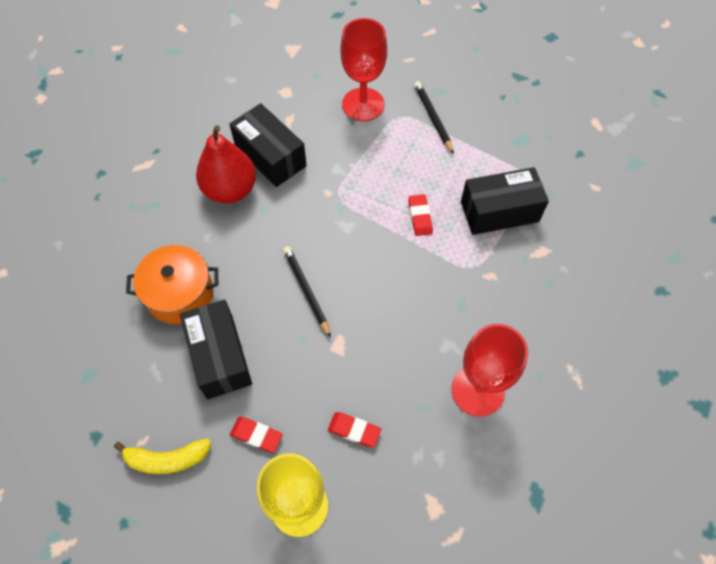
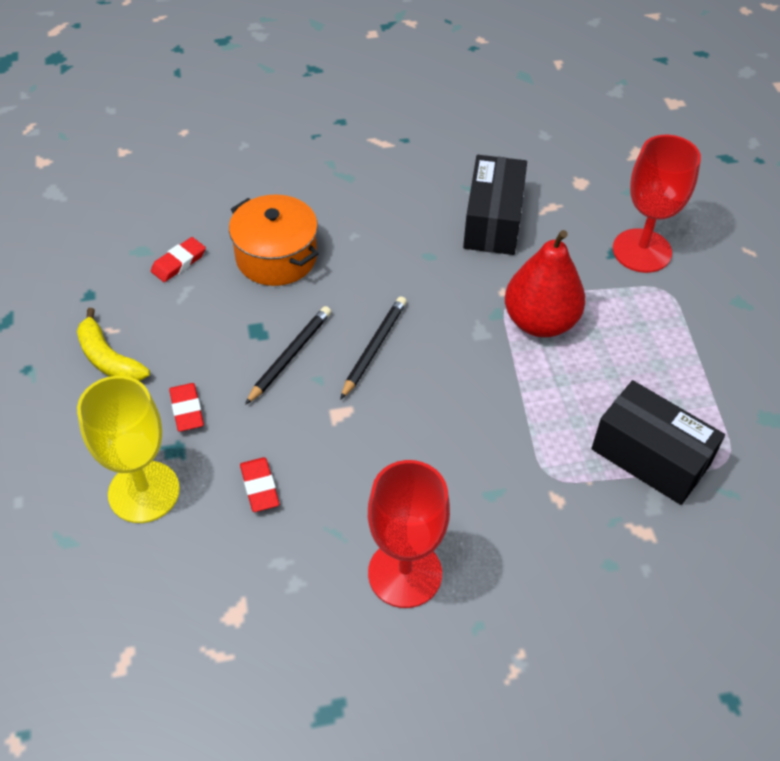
camera: 50 degrees right, 10 degrees down
(220, 356) = (241, 329): black box -> none
(230, 190) = (422, 218): red pear -> red pear (540, 322)
(420, 217) = (560, 387): red eraser -> red eraser (178, 262)
(433, 117) = (700, 319): black pencil -> black pencil (290, 356)

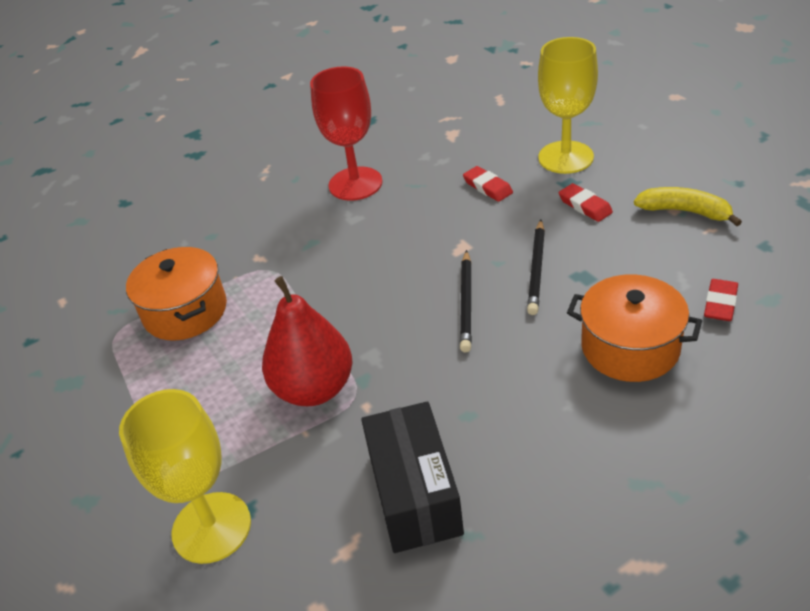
camera: 165 degrees right, 10 degrees down
(642, 251) = (211, 527): red goblet -> yellow goblet
(650, 457) = (185, 311): black box -> orange pot

